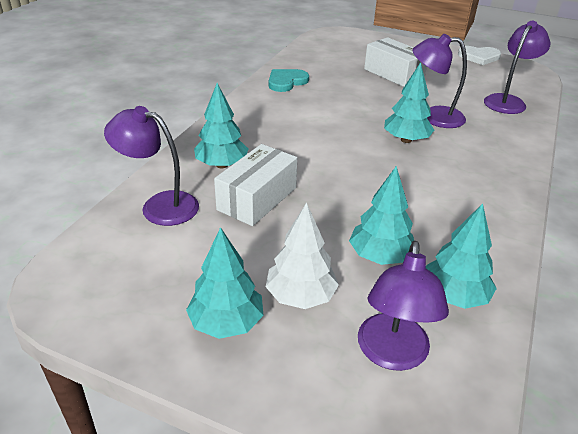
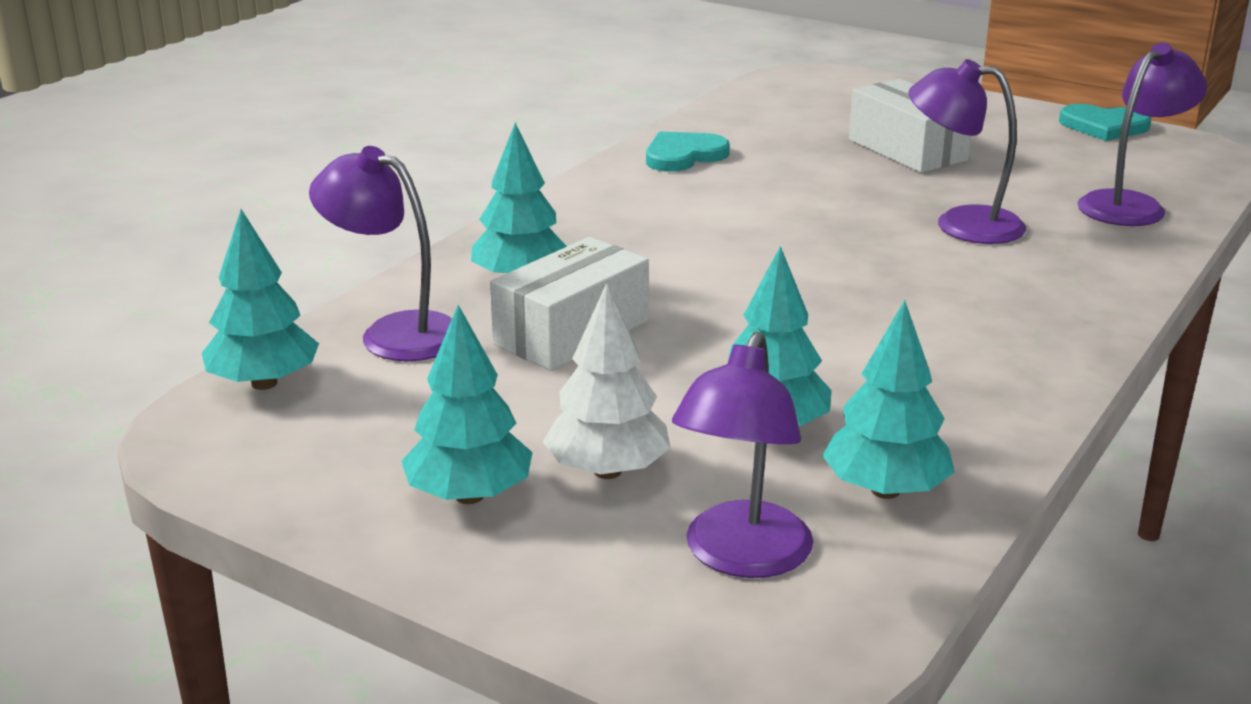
camera: 10 degrees right, 10 degrees down
(406, 140) = (889, 259): turquoise tree -> turquoise tree (264, 383)
(479, 57) = (1104, 126): white heart -> turquoise heart

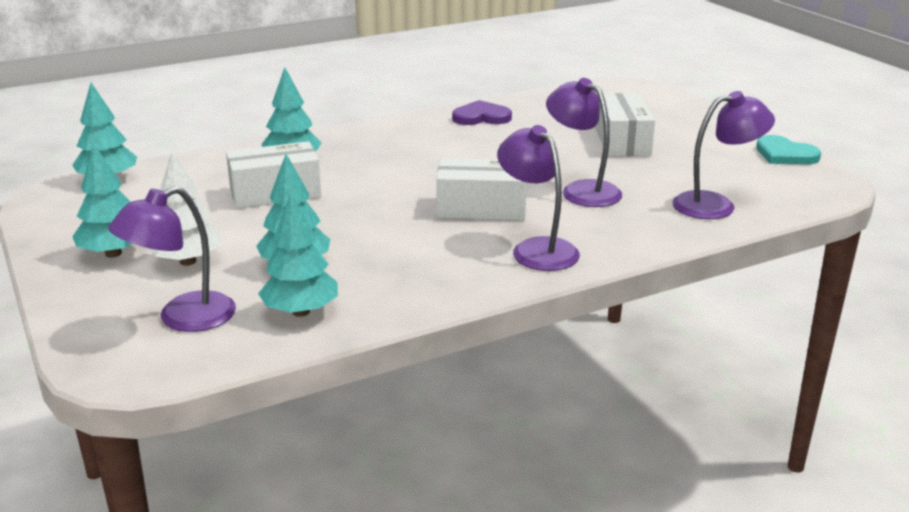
camera: 30 degrees right, 0 degrees up
(394, 333) = (196, 172): purple lamp -> purple lamp (537, 249)
(683, 155) = (481, 117): turquoise heart -> purple heart
(882, 279) = (481, 208): none -> white box

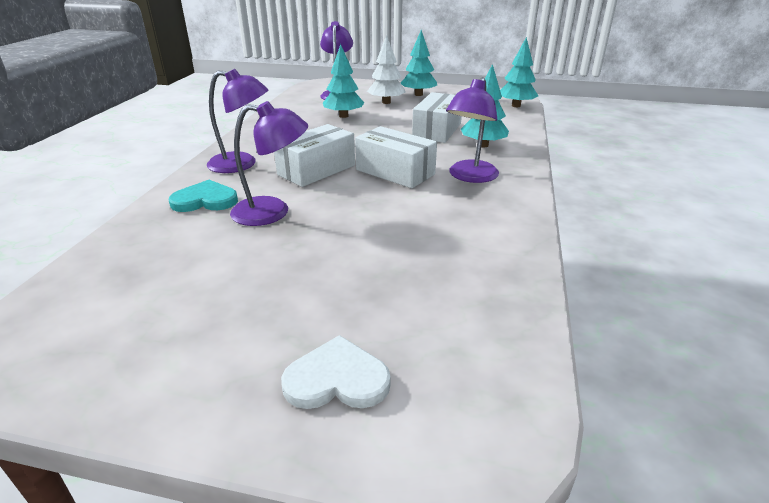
camera: 130 degrees right, 5 degrees up
(301, 311) = (302, 108): turquoise tree -> none
(481, 117) = (494, 242): purple heart -> none
(622, 141) = (318, 288): white box -> white box (395, 172)
(663, 115) = (337, 379): none -> white heart
(716, 205) = (140, 252): purple lamp -> purple lamp (470, 177)
(785, 154) = (86, 389): turquoise heart -> turquoise heart (205, 200)

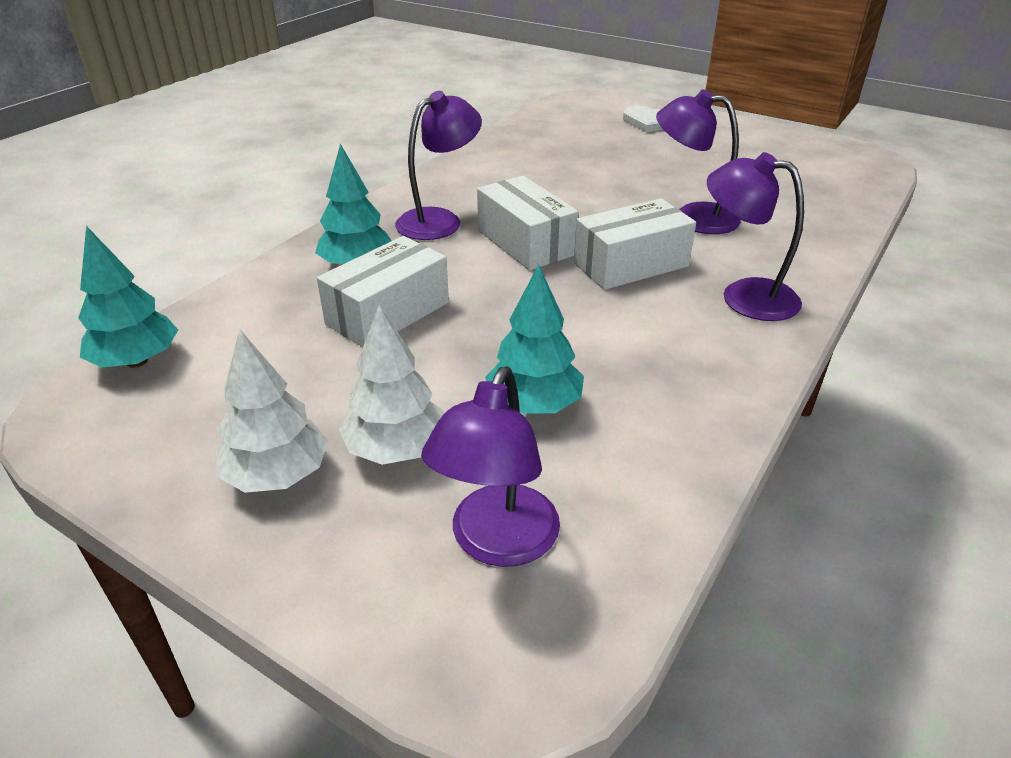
camera: 160 degrees left, 5 degrees up
(205, 200) = (776, 244): turquoise heart -> none
(418, 94) = (277, 475): turquoise tree -> white tree

